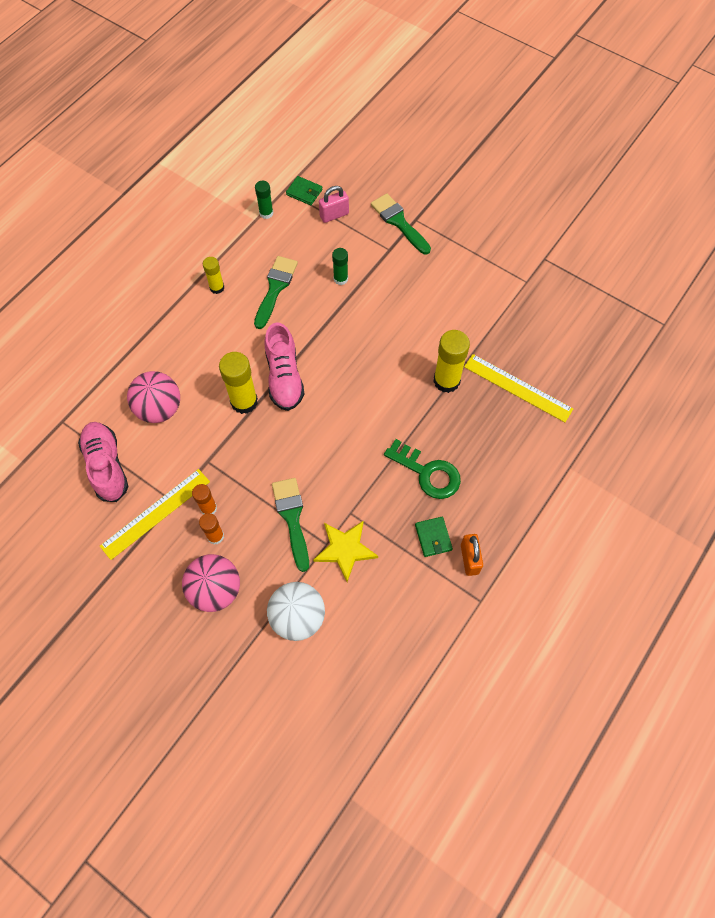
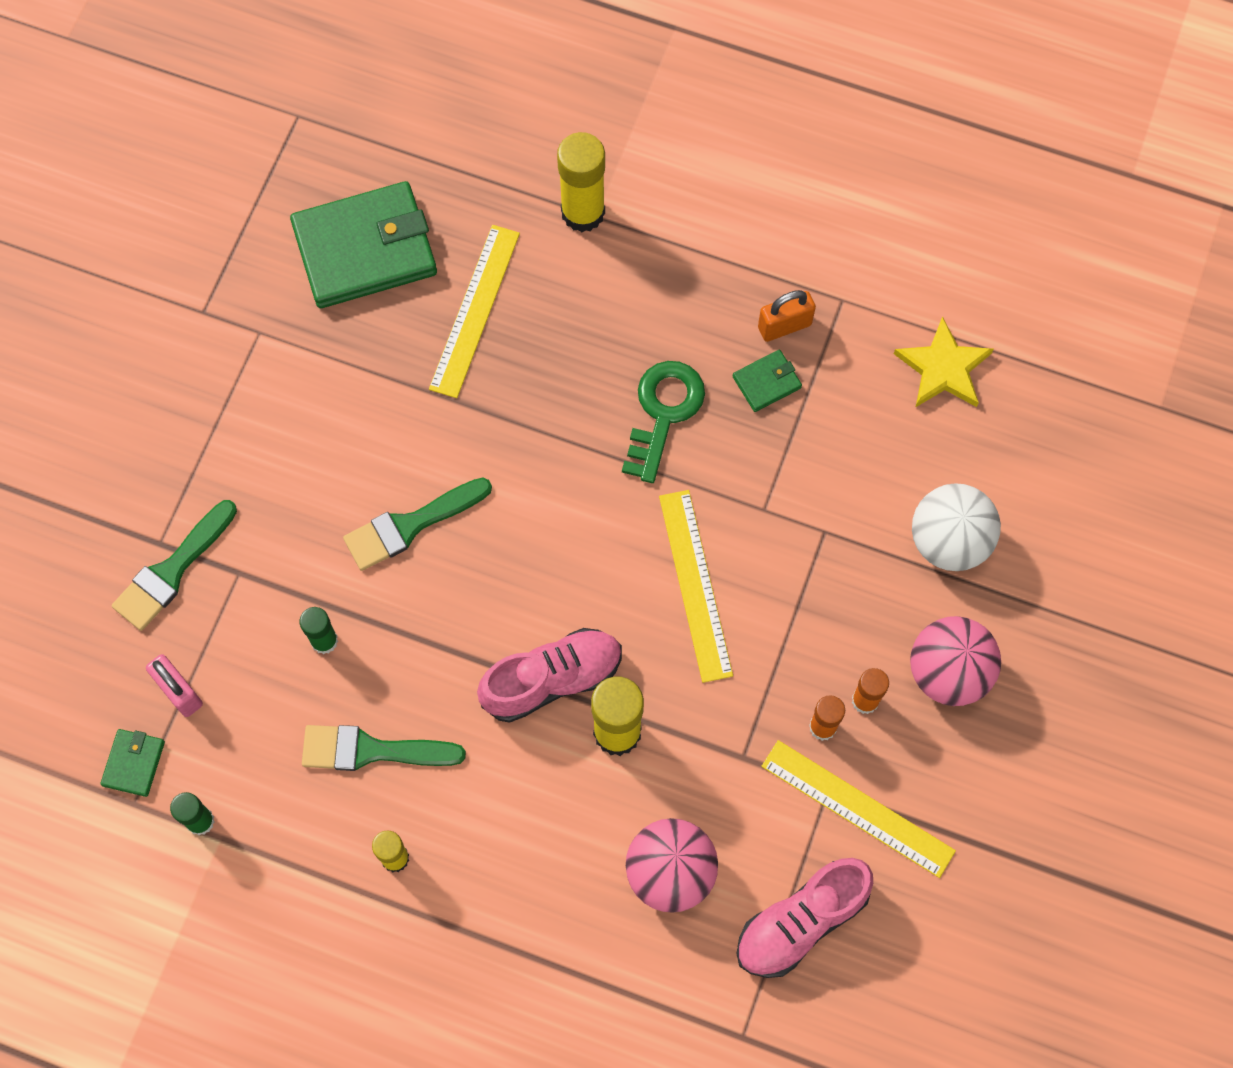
camera: 105 degrees left, 5 degrees up
(292, 518) = (799, 593): green brush -> green brush (410, 525)
(315, 462) = (695, 585): none -> yellow ruler
(345, 550) = (825, 501): yellow star -> yellow star (943, 368)
(446, 381) = (490, 419): yellow glue stick -> yellow glue stick (583, 212)
(569, 340) = (365, 249): none -> green wallet

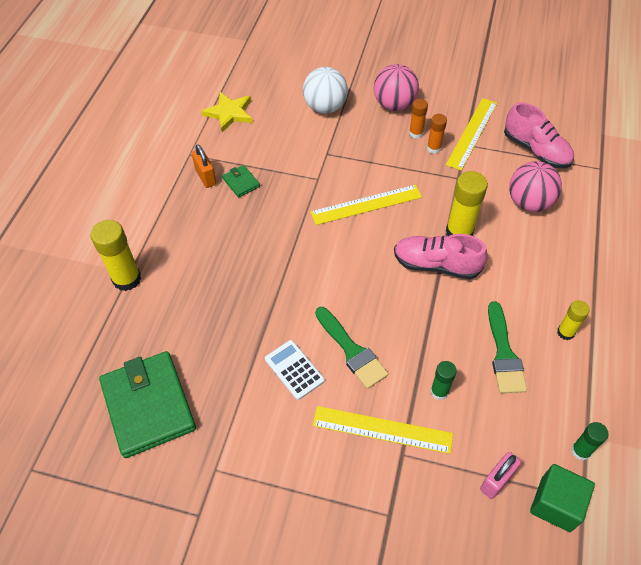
camera: 95 degrees left, 15 degrees down
(133, 763) = (555, 504): green wallet -> green cube
(172, 570) = (409, 502): green brush -> none
(391, 441) = (294, 370): none -> white calculator
(474, 310) = (196, 332): yellow ruler -> yellow ruler (382, 429)
(552, 679) = (436, 265): pink shoe -> pink shoe turned 45 degrees counterclockwise
(663, 413) = (263, 227): green key -> none

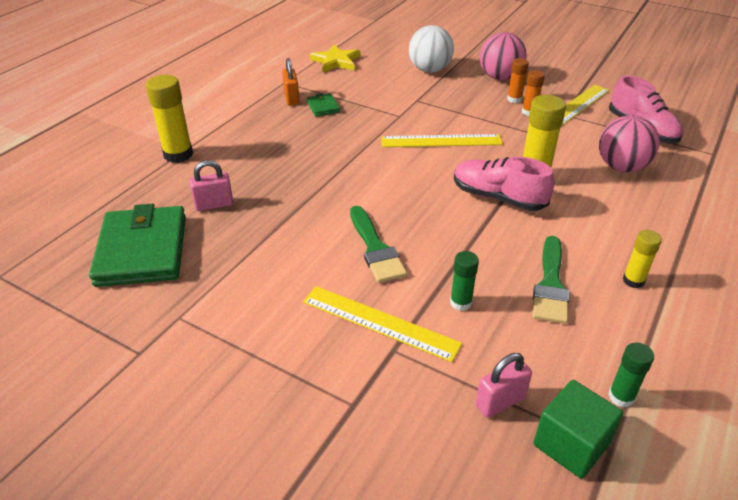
camera: 15 degrees right, 15 degrees down
(189, 335) = (214, 205): none -> pink padlock
(294, 370) = (306, 252): white calculator -> none

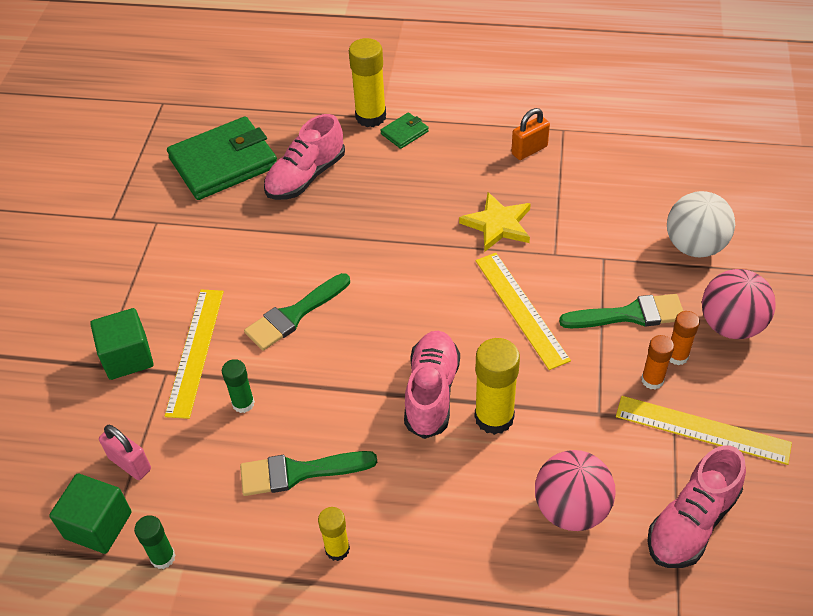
camera: 70 degrees right, 10 degrees up
(214, 205) = (305, 177): pink padlock -> pink shoe
(323, 107) = (528, 182): green wallet -> green wallet (404, 132)
(336, 61) = (647, 152): yellow star -> yellow star (498, 224)
(357, 377) = (127, 357): none -> green cube
(472, 105) = (629, 315): none -> green brush

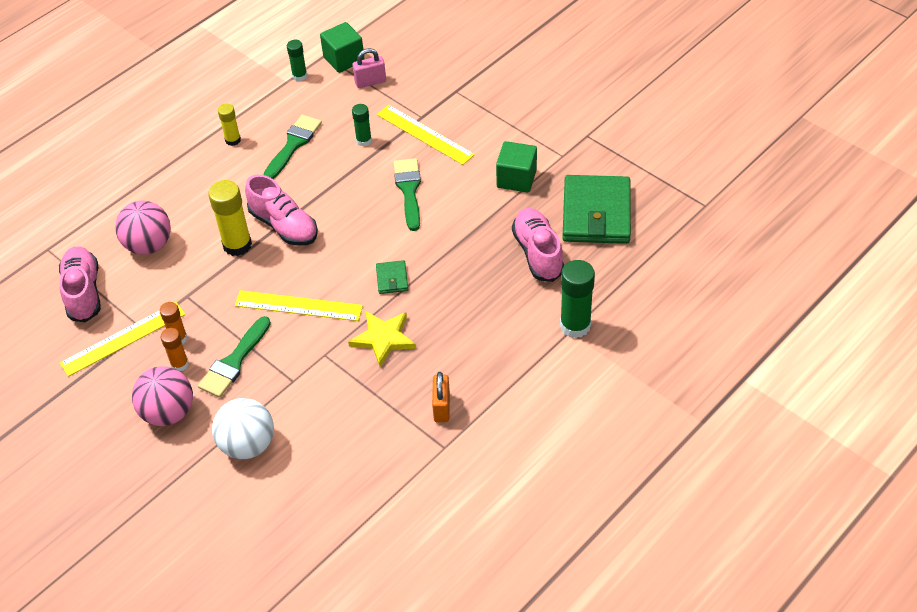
camera: 125 degrees right, 0 degrees up
(127, 357) = (450, 104): green cube -> green cube (516, 179)
(371, 117) = (575, 325): yellow glue stick -> green glue stick
(404, 132) = (536, 337): green wallet -> green wallet (392, 279)

